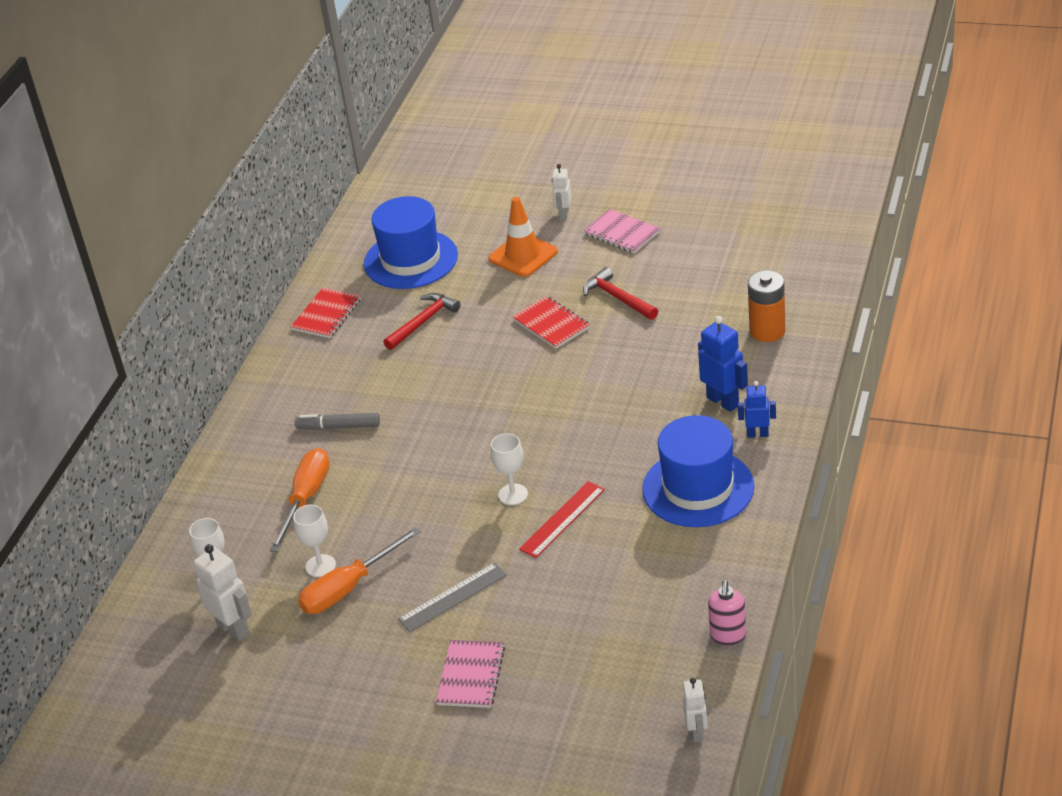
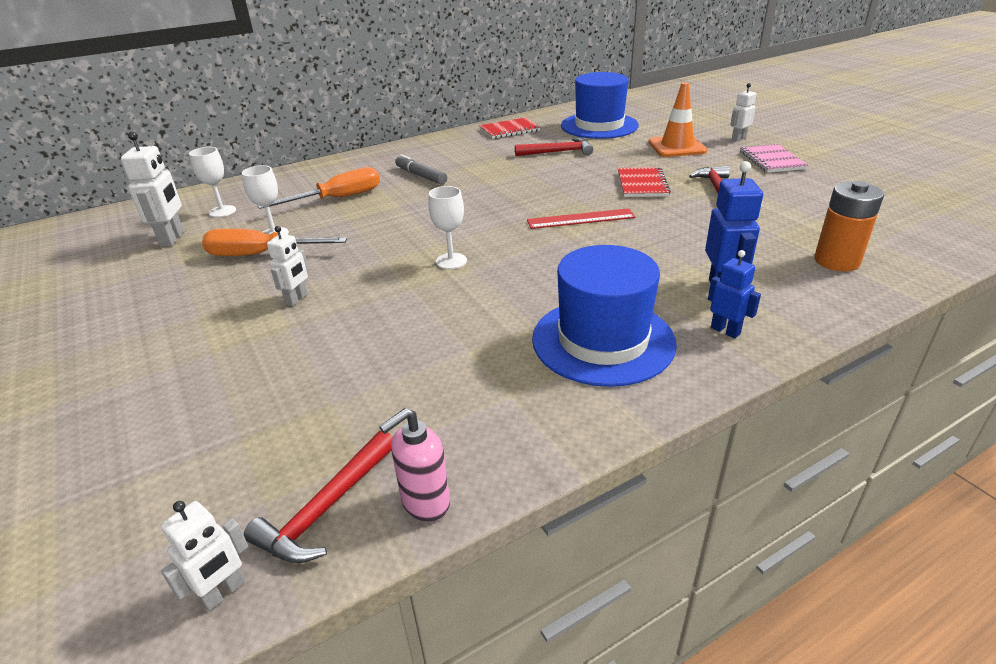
camera: 40 degrees right, 5 degrees down
(453, 597) = (297, 299): grey ruler -> white robot
(471, 675) = (200, 361): pink notebook -> none
(562, 519) = (456, 296): red ruler -> red ruler (580, 219)
(685, 674) = (326, 508): none -> red hammer

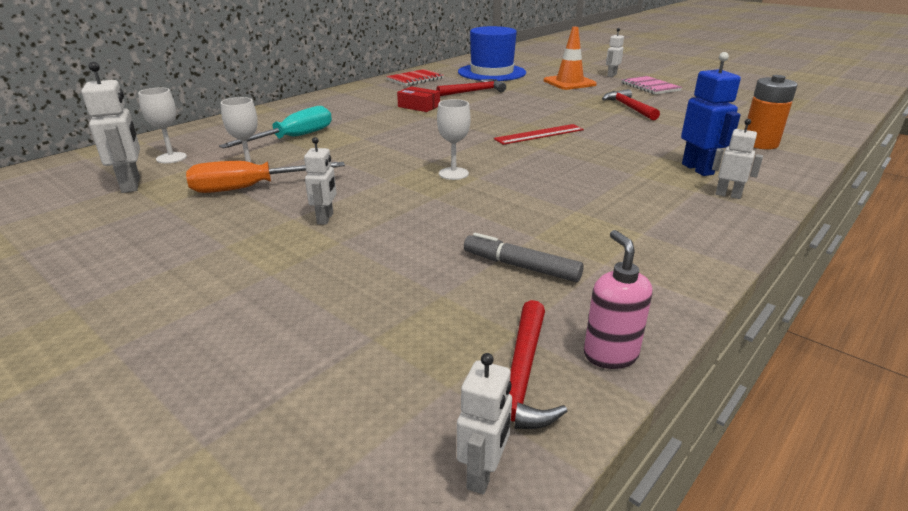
camera: 20 degrees left, 5 degrees down
(338, 199) = (293, 138): orange screwdriver -> turquoise screwdriver
(421, 176) = (362, 115): grey marker -> grey marker (520, 267)
(425, 503) = (610, 355): pink soap dispenser -> pink soap dispenser turned 135 degrees clockwise
(485, 168) = (419, 106): none -> red box
(603, 340) = (642, 213): blue hat -> none
(642, 184) = (566, 108): red notebook -> none
(725, 331) = (728, 195): blue robot -> white robot

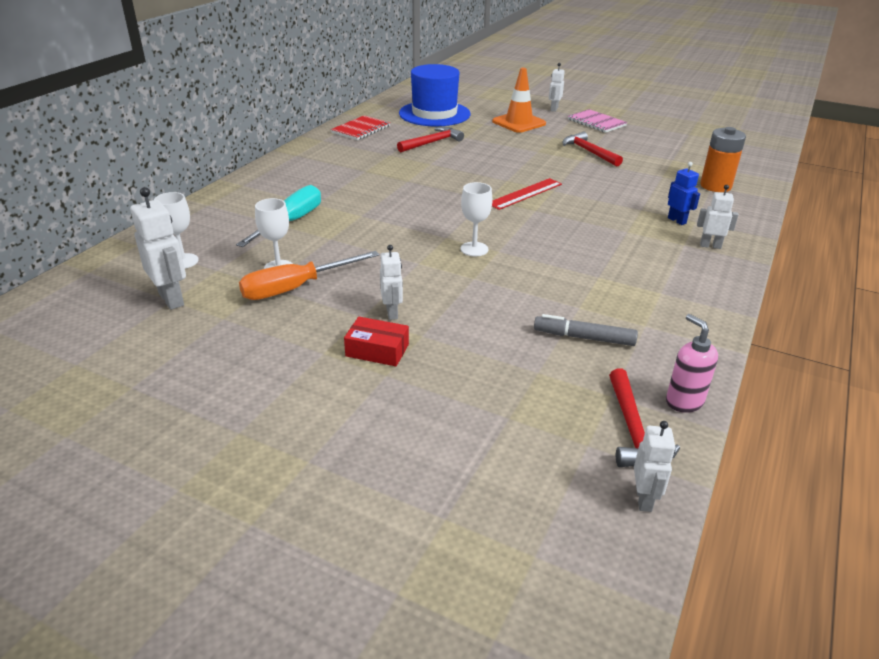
camera: 15 degrees left, 5 degrees up
(419, 106) = (389, 168): red box -> red box (377, 350)
(698, 169) = (677, 220): blue robot -> blue robot, size x0.63

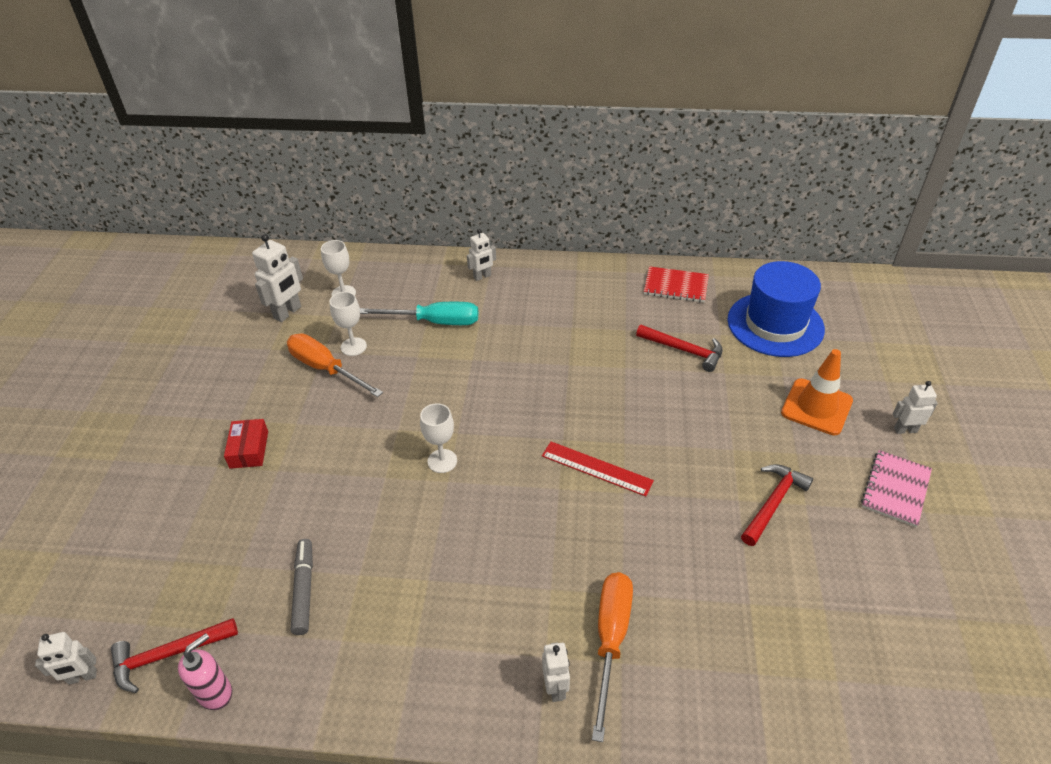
camera: 70 degrees right, 10 degrees up
(392, 313) = (306, 440): white robot -> white robot (482, 276)
(677, 220) = (611, 640): blue robot -> orange screwdriver
(715, 186) = (760, 678): orange battery -> none

